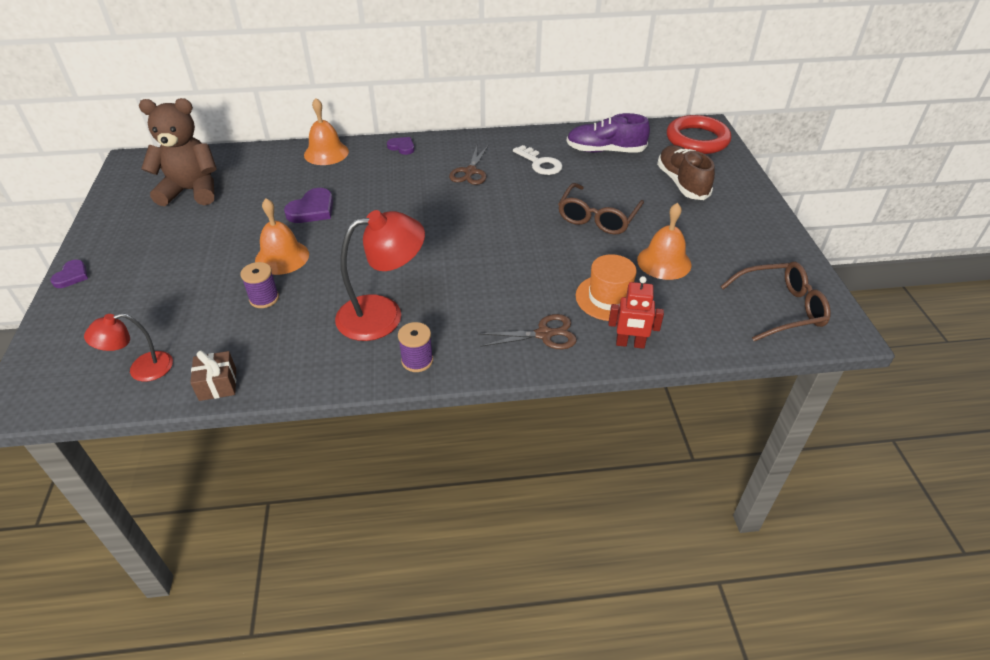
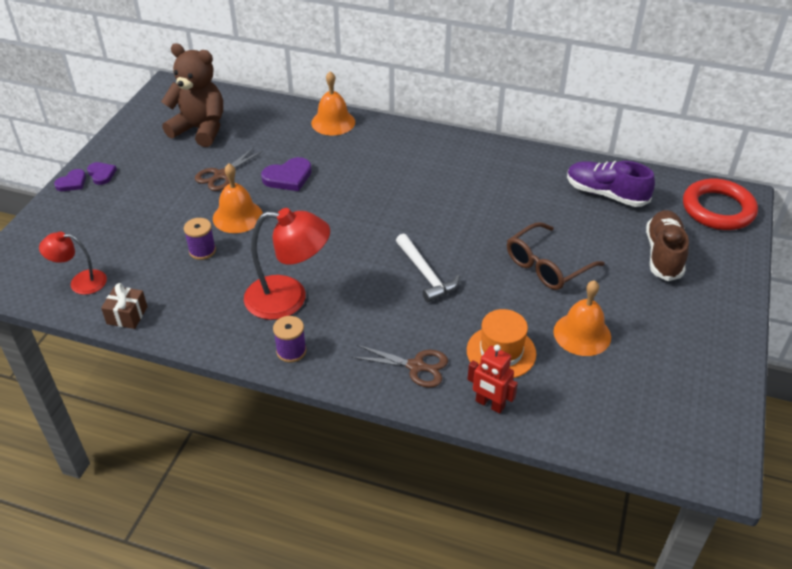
camera: 25 degrees right, 0 degrees up
(402, 147) = (405, 135): purple heart -> purple heart (101, 174)
(470, 172) = (453, 180): brown scissors -> brown scissors (220, 175)
(499, 255) = (425, 274): none -> white hammer
(540, 163) = (528, 190): white key -> none
(780, 308) = (669, 423): brown glasses -> none

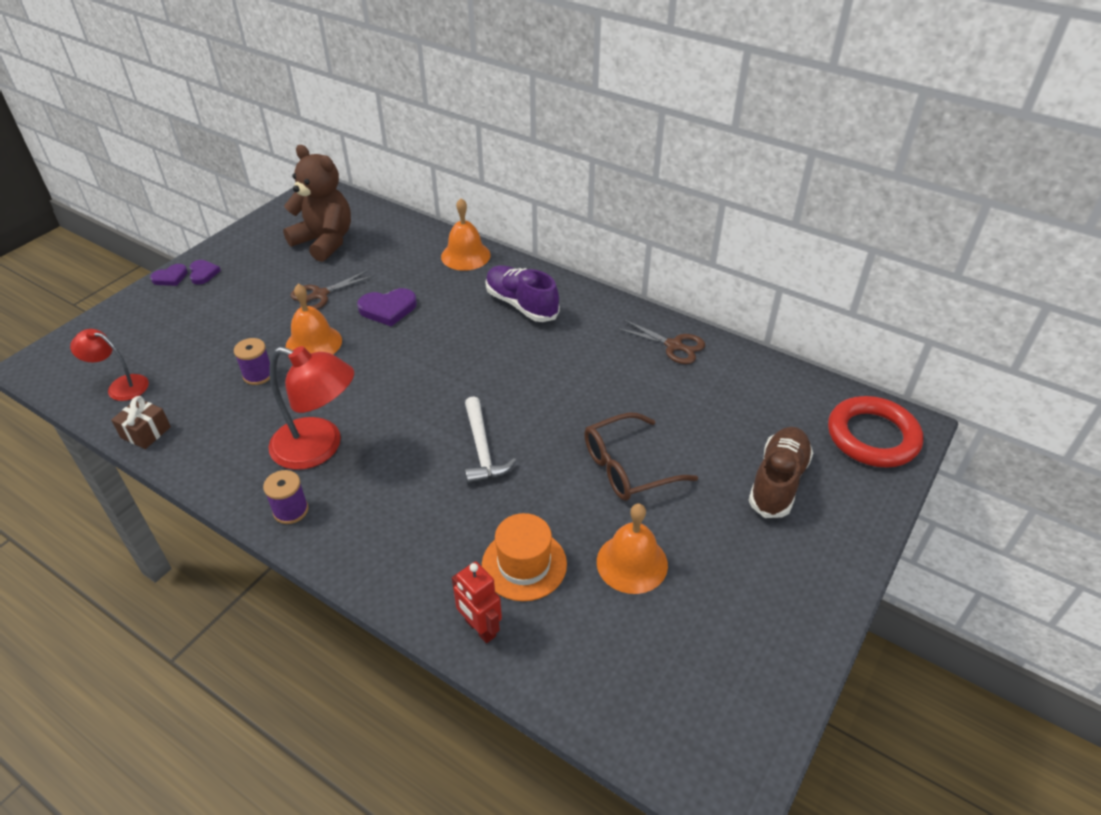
camera: 15 degrees right, 0 degrees up
(417, 366) = (418, 561): brown scissors -> brown scissors (674, 346)
(606, 194) = (738, 392): purple shoe -> purple shoe (521, 305)

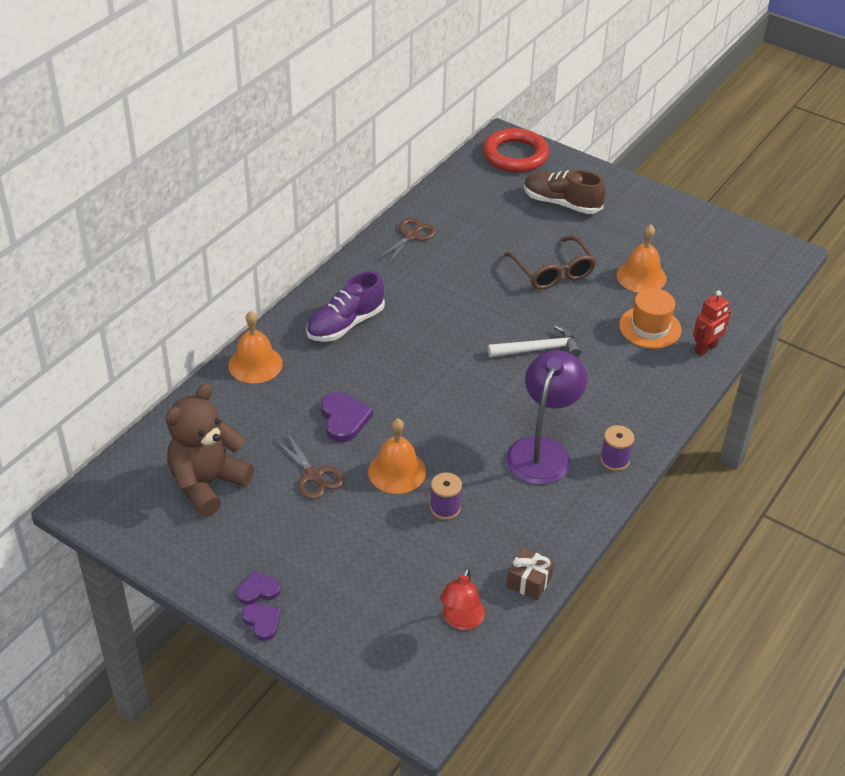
camera: 90 degrees left, 0 degrees up
(319, 448) = (542, 450): red lamp -> purple lamp

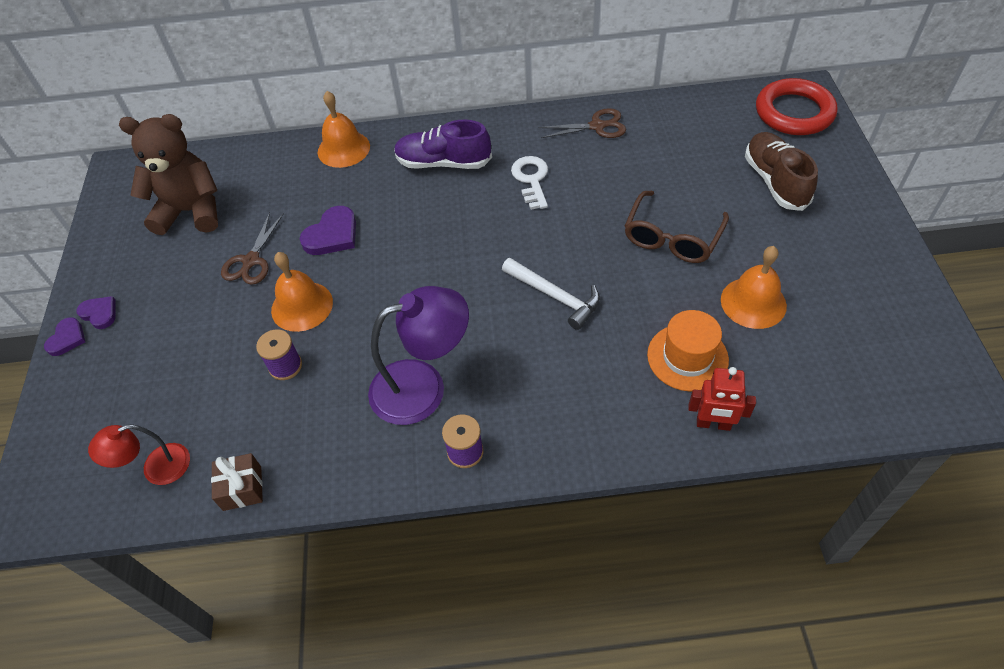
camera: 55 degrees right, 10 degrees up
(421, 295) = (531, 179): none -> white key

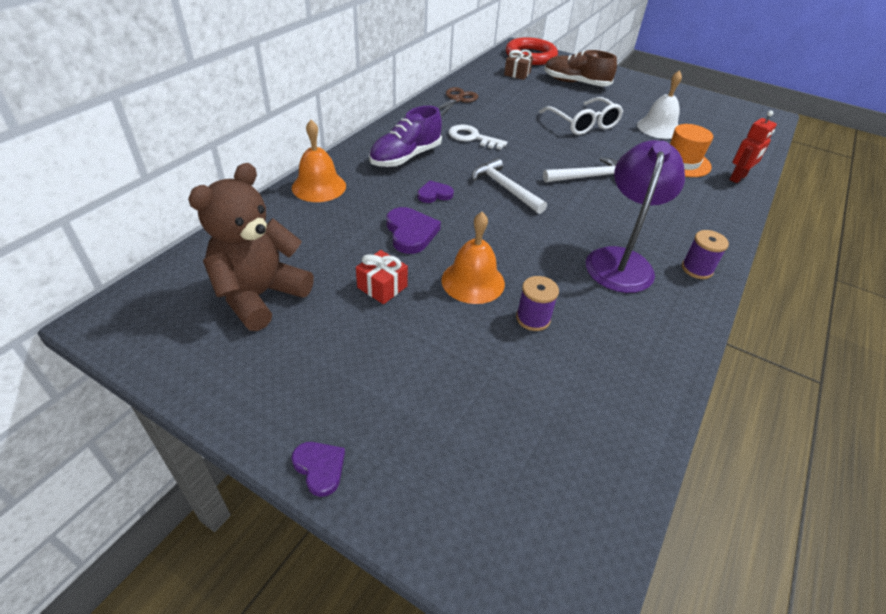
camera: 60 degrees left, 10 degrees down
(99, 313) = (315, 422): purple heart -> purple heart (434, 194)
(156, 468) = (584, 457): red lamp -> none
(242, 488) = (652, 402): brown gift -> brown gift (517, 74)
(251, 261) = (382, 287): brown scissors -> red gift
(463, 250) = (505, 188): none -> white hammer
(672, 237) = (583, 124): brown glasses -> white glasses
(753, 302) = (658, 128): orange bell -> white bell

